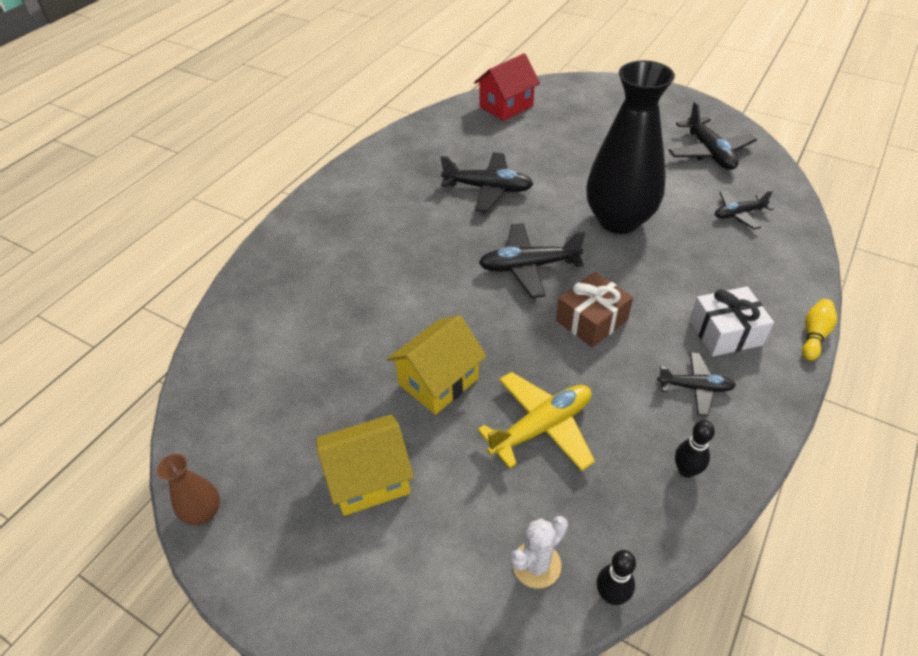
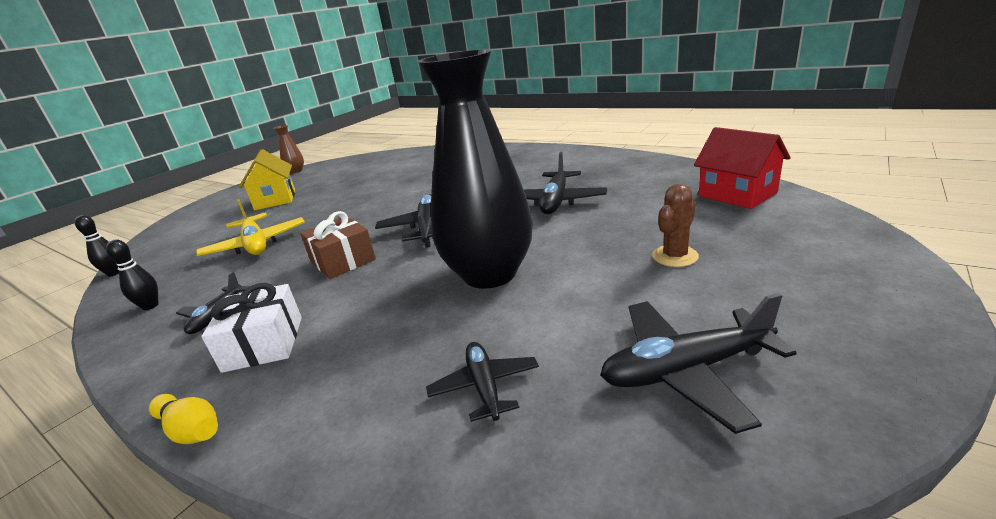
camera: 95 degrees right, 20 degrees down
(438, 381) = (328, 208): yellow house -> none
(536, 564) = (165, 248): white cactus -> none
(598, 142) = (675, 256): none -> brown cactus

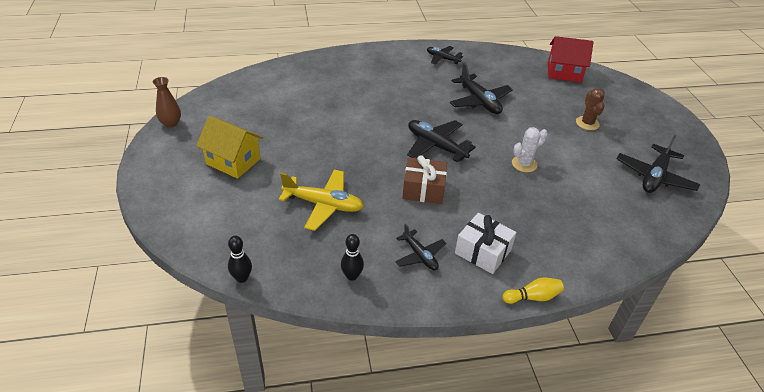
camera: 50 degrees left, 15 degrees up
(485, 387) = (607, 216): black plane -> black plane (442, 59)
(489, 274) = (524, 164): black vase -> white cactus

